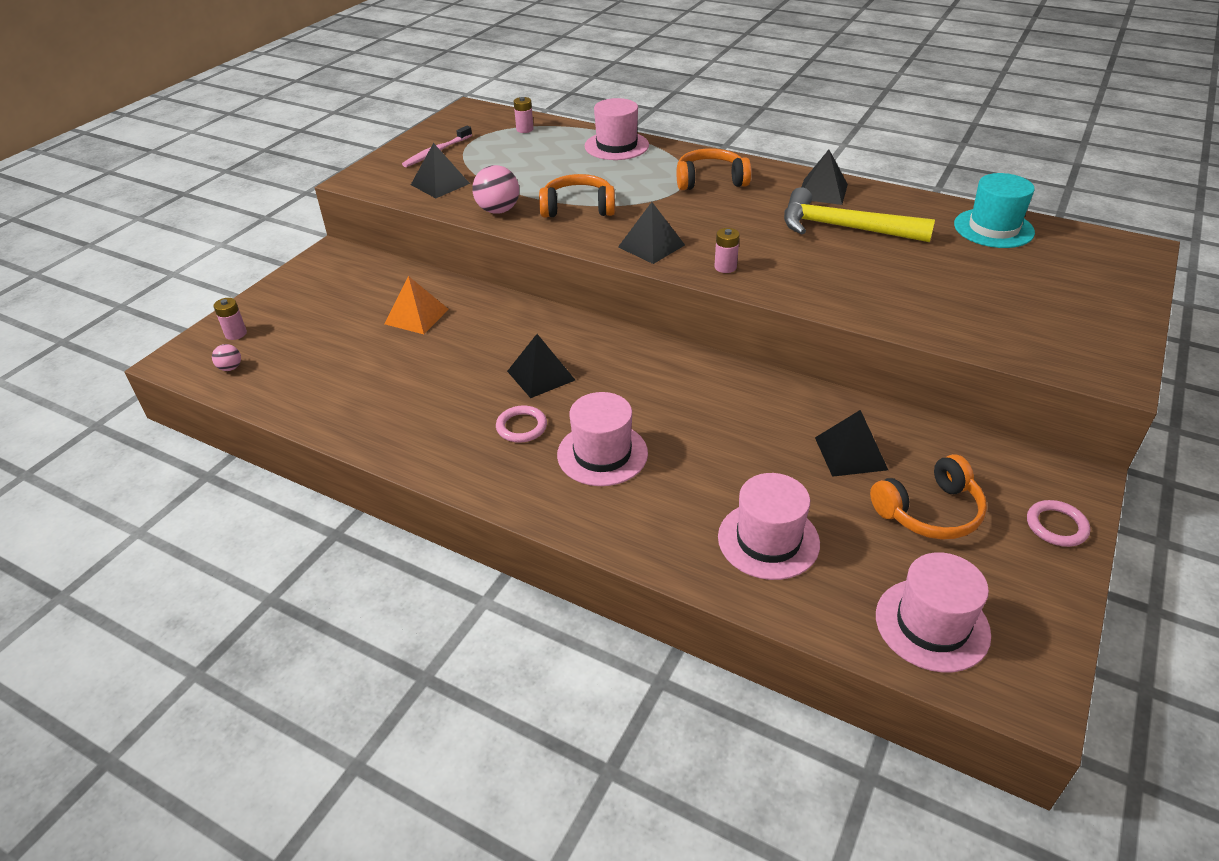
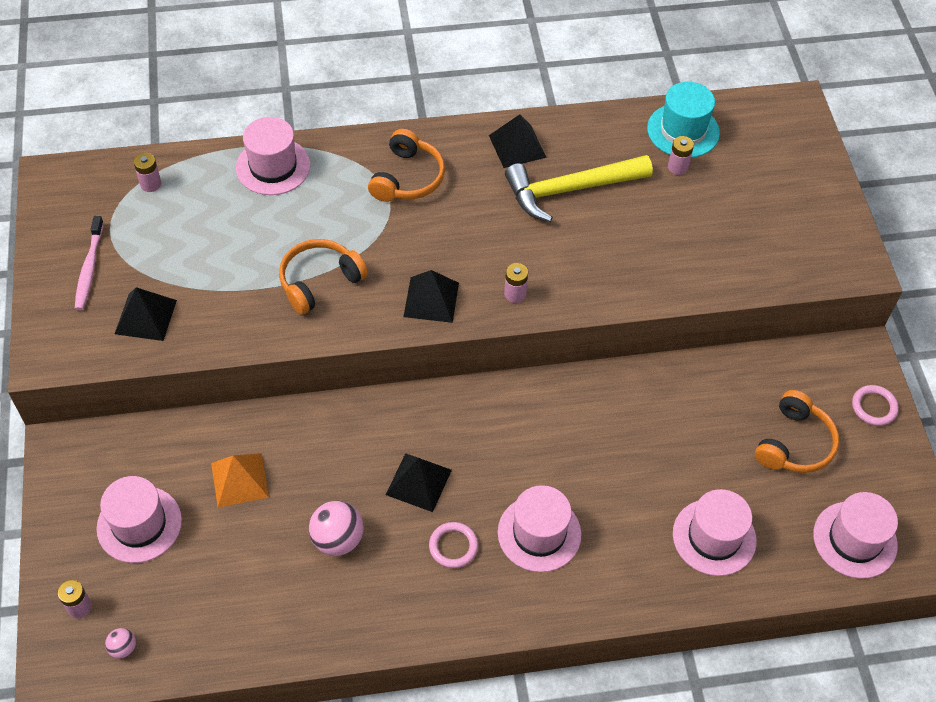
camera: 40 degrees left, 15 degrees up
(325, 310) = (139, 524): none -> pink hat
(498, 210) = (245, 325): pink ball -> pink ball (337, 539)
(710, 180) = (408, 178): orange headphones -> orange headphones turned 150 degrees clockwise
(850, 453) = (710, 420): black pyramid -> none
(965, 247) = (677, 167): none -> pink battery

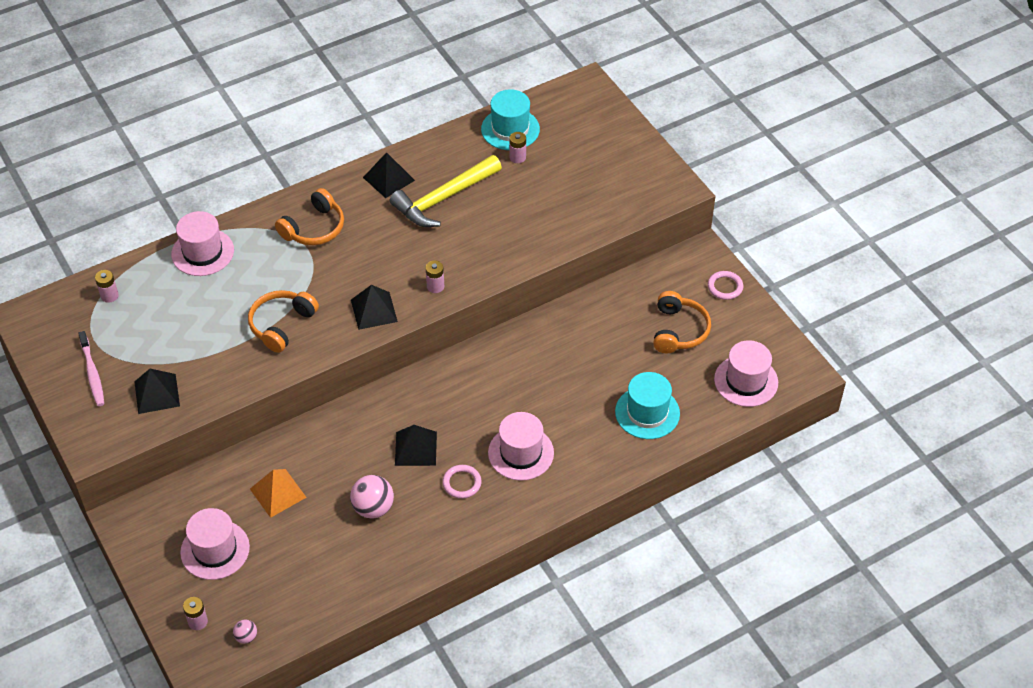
camera: 20 degrees left, 5 degrees down
(408, 178) = (314, 228): orange headphones -> orange headphones turned 45 degrees clockwise
(714, 537) = (647, 412): pink hat -> turquoise hat

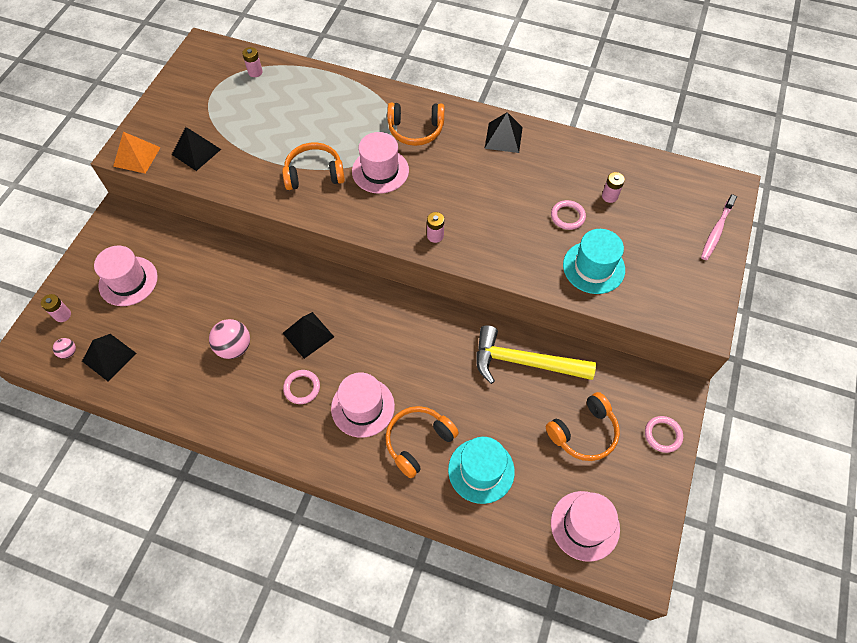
camera: 50 degrees right, 10 degrees up
(92, 373) = (185, 109): pink toothbrush -> pink toothbrush (716, 231)
(202, 252) = (335, 89): pink hat -> pink hat (380, 171)
(278, 493) = (202, 281): orange pyramid -> orange pyramid (137, 156)
(374, 310) = (377, 215): black pyramid -> black pyramid (109, 357)
(443, 199) = (520, 181): yellow hammer -> yellow hammer (524, 362)
(507, 195) = (567, 216): none -> pink ring
(510, 129) = (630, 172): turquoise hat -> turquoise hat (593, 267)
(586, 436) = (418, 441): none -> orange headphones

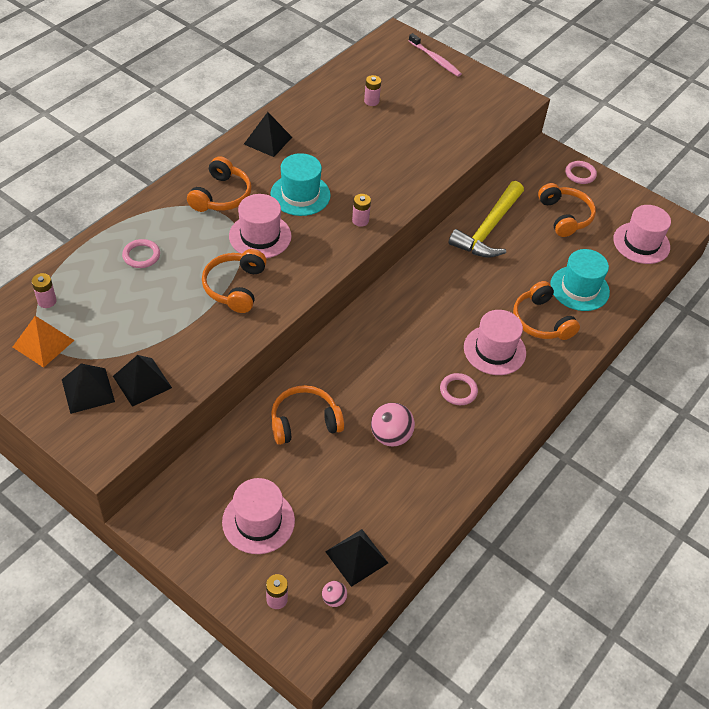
camera: 75 degrees left, 10 degrees down
(137, 156) = (115, 441): orange pyramid -> orange pyramid (43, 343)
(231, 281) = (304, 421): none -> orange headphones
(308, 335) = (400, 371): black pyramid -> black pyramid (88, 390)
(567, 216) = (380, 132): pink ring -> pink ring (141, 255)
(593, 267) = (440, 136): turquoise hat -> turquoise hat (300, 195)

